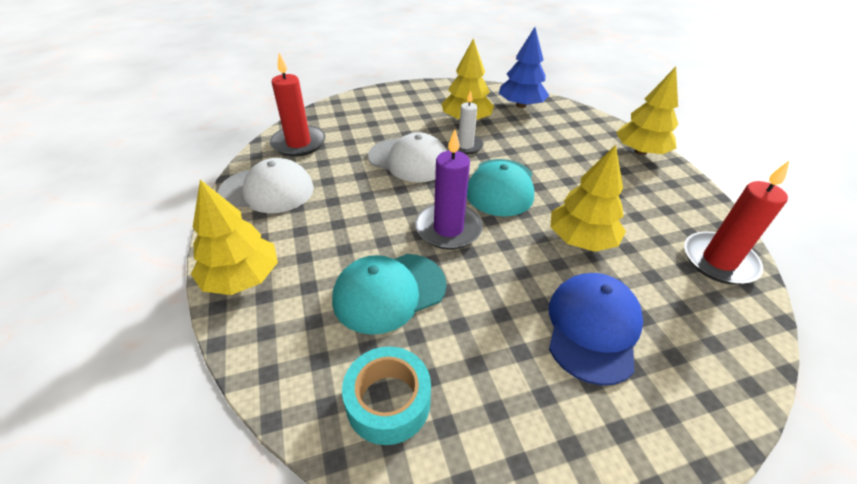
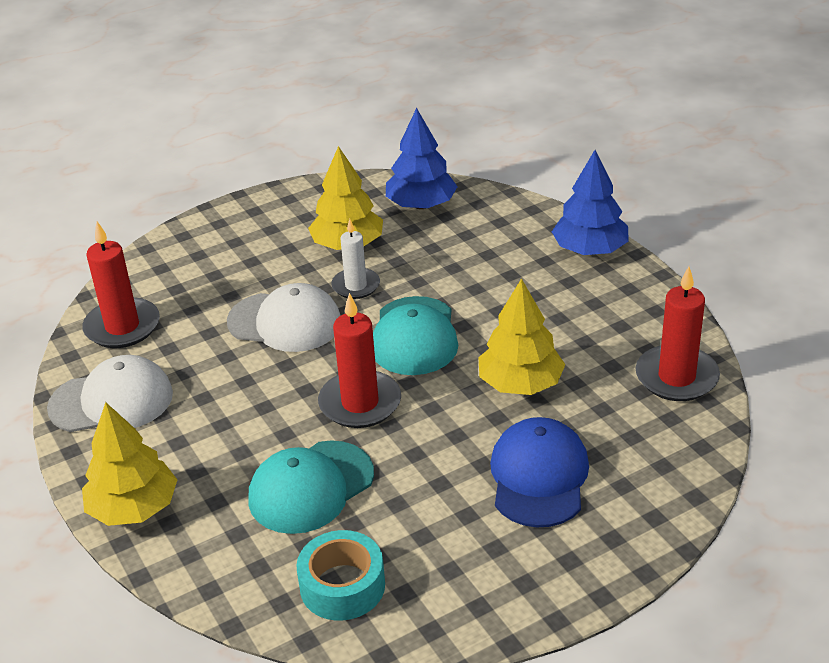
camera: 10 degrees left, 5 degrees down
(448, 229) = (360, 403): purple candle -> red candle
(640, 151) = (589, 250): yellow tree -> blue tree

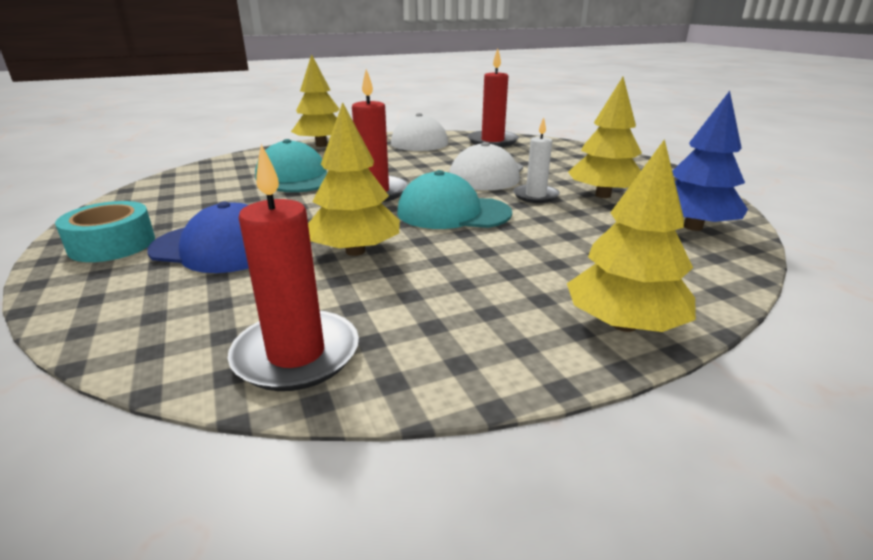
camera: 95 degrees right, 10 degrees down
(342, 586) = (196, 182): turquoise tape -> turquoise tape (112, 244)
(589, 250) = (624, 324): blue tree -> yellow tree

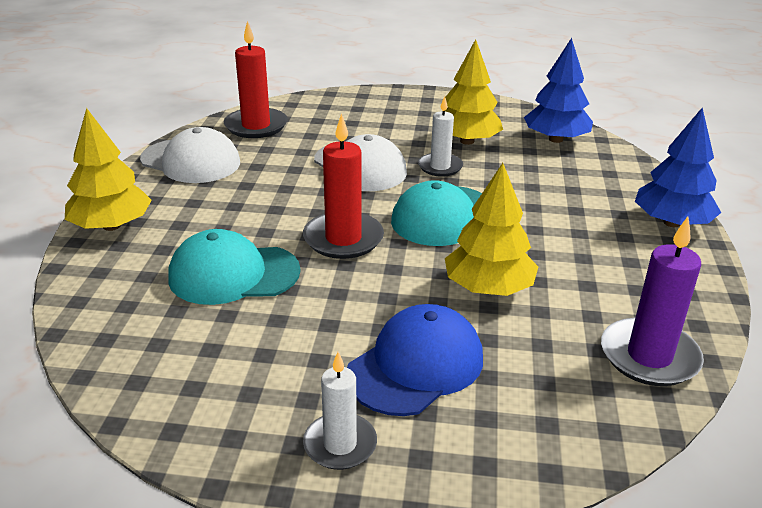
camera: 60 degrees left, 5 degrees up
(112, 244) = (340, 444): turquoise tape -> white candle
(296, 354) = (649, 356): red candle -> purple candle
(624, 324) = (671, 222): yellow tree -> blue tree

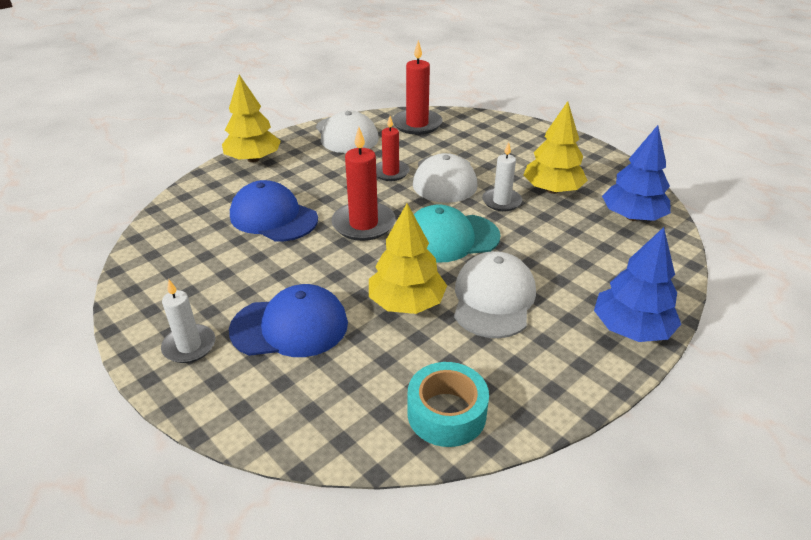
camera: 40 degrees right, 5 degrees up
(233, 274) = (273, 217): turquoise cap -> blue cap
(297, 180) = (390, 172): none -> red candle
(550, 249) = (493, 298): none -> white cap
(649, 356) = (446, 413): purple candle -> turquoise tape

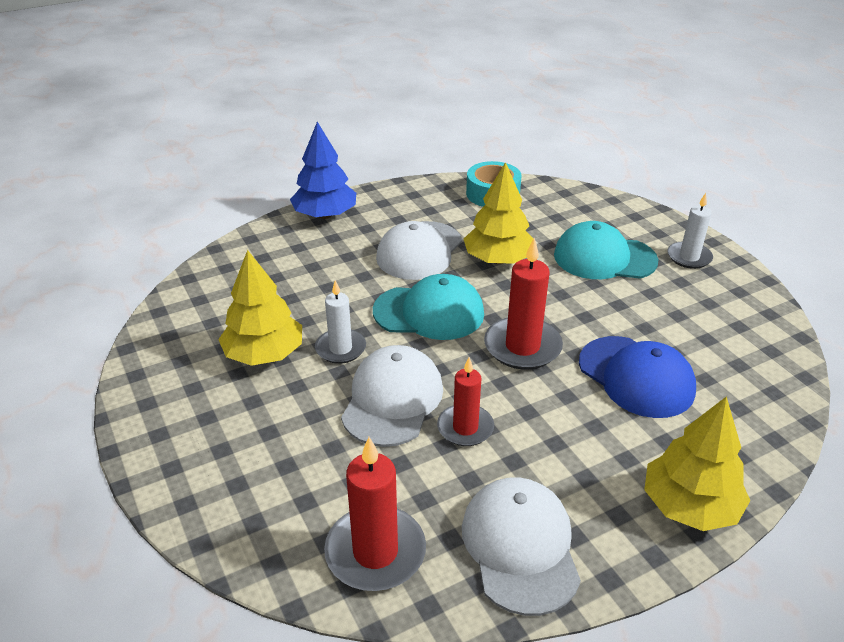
camera: 165 degrees left, 0 degrees up
(290, 326) = (604, 258): blue cap -> turquoise cap
(632, 217) = (211, 302): blue tree -> none

